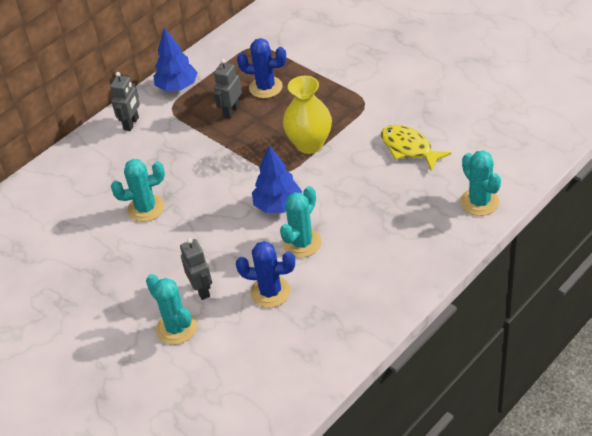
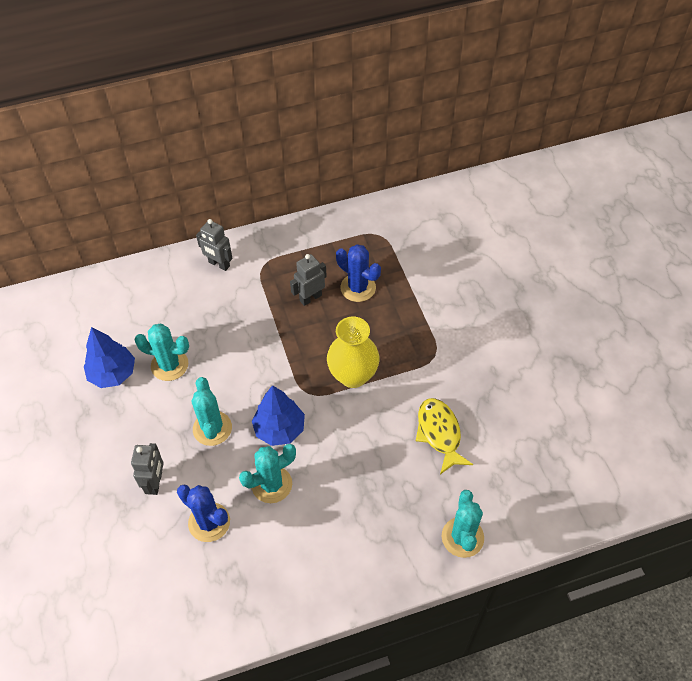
camera: 25 degrees right, 10 degrees up
(131, 123) = (219, 264): grey robot -> grey robot turned 75 degrees clockwise
(176, 328) = (108, 511): turquoise cactus -> turquoise cactus (212, 428)
(177, 87) = (283, 244): blue tree -> blue tree (113, 373)

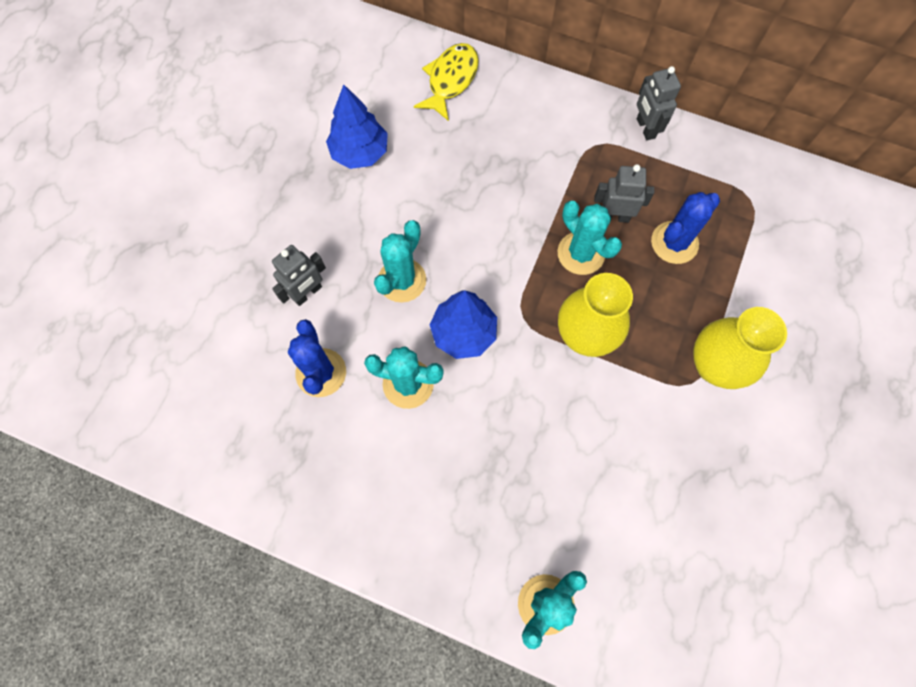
camera: 40 degrees right, 15 degrees up
(169, 365) = (417, 183): turquoise cactus -> turquoise cactus (581, 253)
(219, 264) = (552, 111): grey robot -> grey robot (645, 128)
(358, 288) = (674, 243): blue cactus -> blue cactus turned 60 degrees clockwise
(438, 337) = (714, 365): none -> yellow vase
(439, 433) = (621, 473): yellow fish -> yellow fish (450, 80)

